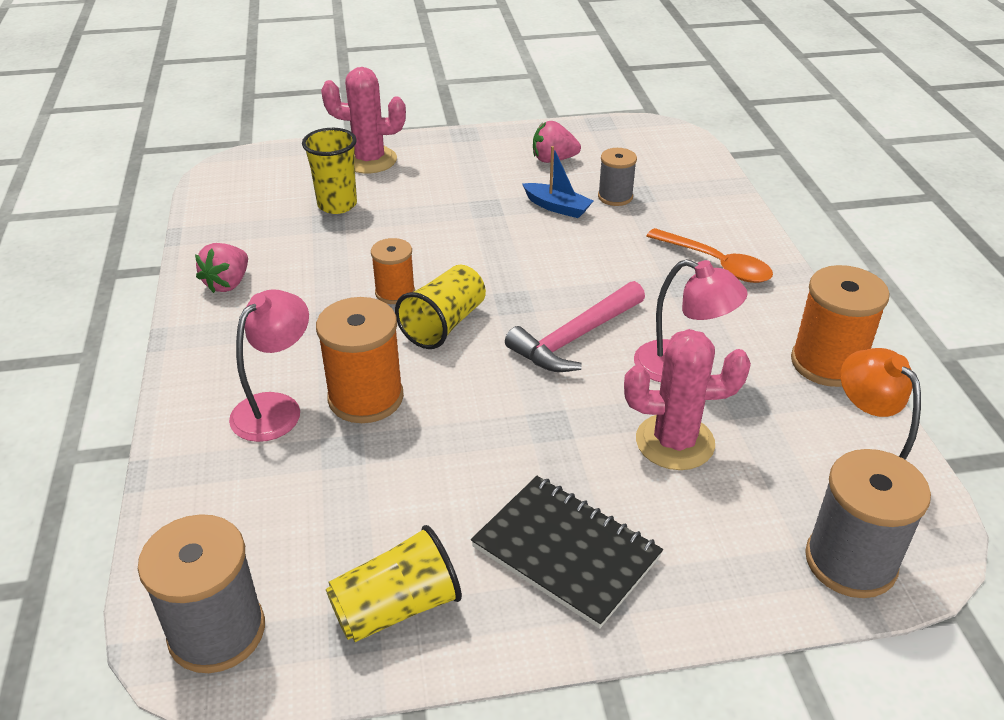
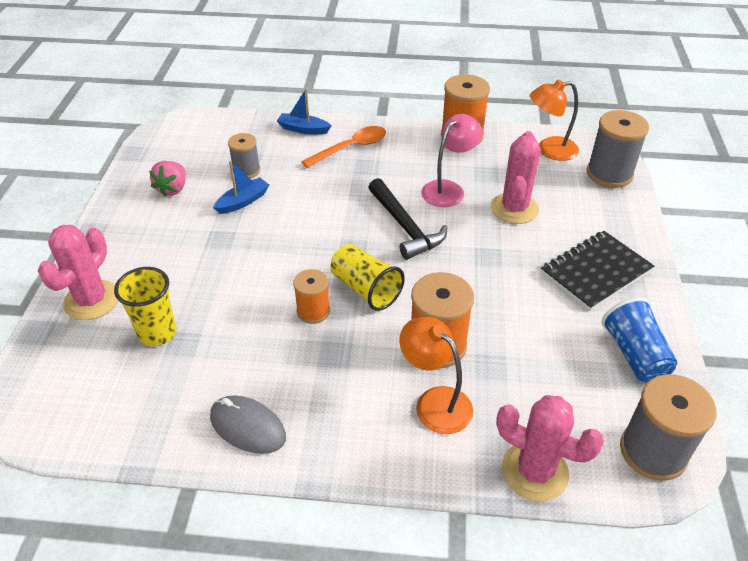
camera: 75 degrees left, 5 degrees up
(181, 506) = (534, 471): none -> pink cactus
(228, 283) = (247, 427): pink strawberry -> grey mouse
(276, 408) = (435, 402): pink lamp -> orange lamp
(396, 607) = (634, 354): yellow cup -> blue cup
(574, 338) = (405, 227): pink hammer -> black hammer
(728, 219) = (303, 129): none -> blue boat

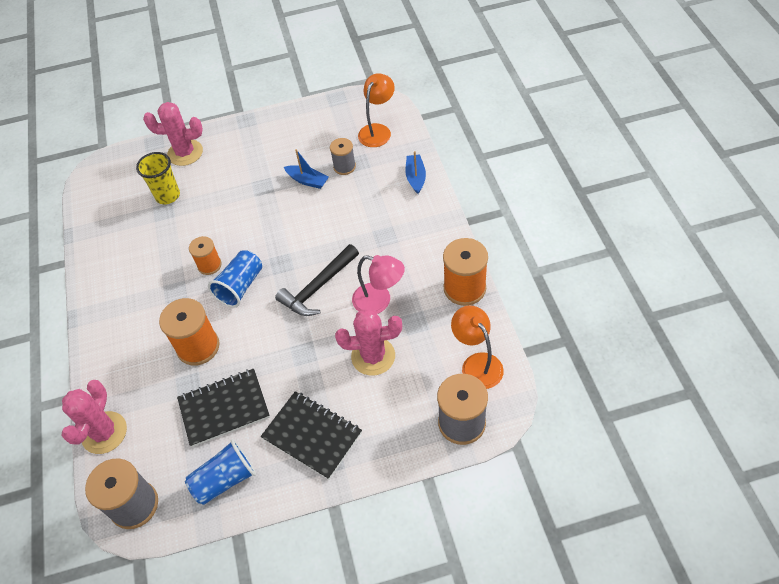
camera: 75 degrees right, 10 degrees up
(172, 189) = (305, 137): pink strawberry -> none
(247, 427) = (107, 270): grey mouse -> none
(351, 148) = (405, 217): orange spoon -> none
(365, 289) = (240, 286): yellow cup -> blue cup
(435, 402) = (148, 360): orange lamp -> orange lamp (377, 130)
(538, 337) = (224, 408): none -> black notebook

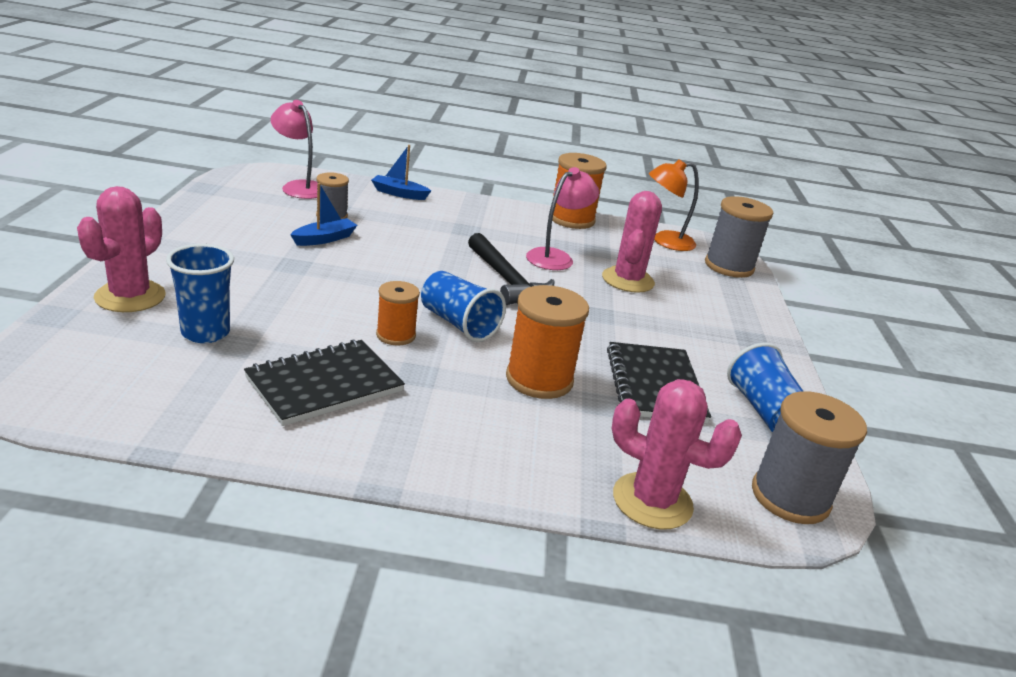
camera: 80 degrees left, 25 degrees down
(168, 196) = (205, 333): yellow cup -> blue cup
(312, 435) = (717, 339): black notebook -> black notebook (324, 384)
(377, 130) = (299, 187): orange lamp -> pink lamp

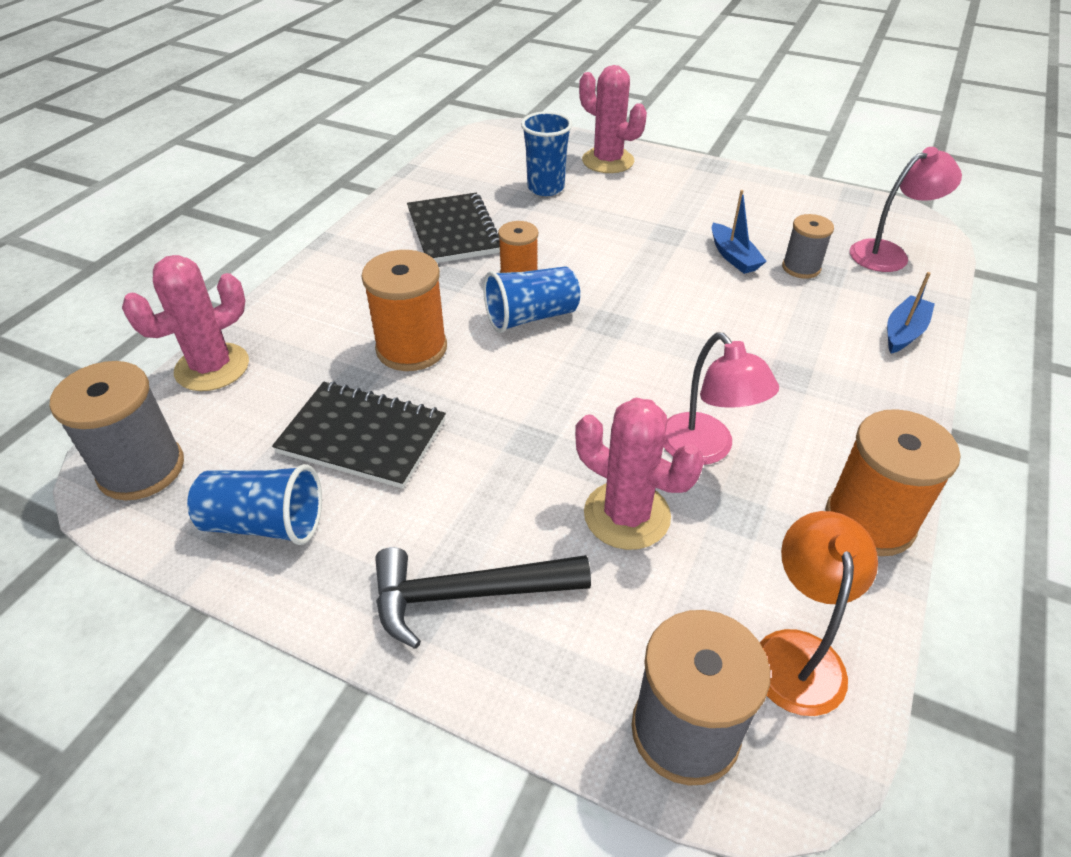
camera: 115 degrees right, 15 degrees up
(507, 280) = (630, 378): black hammer -> black hammer (466, 595)

